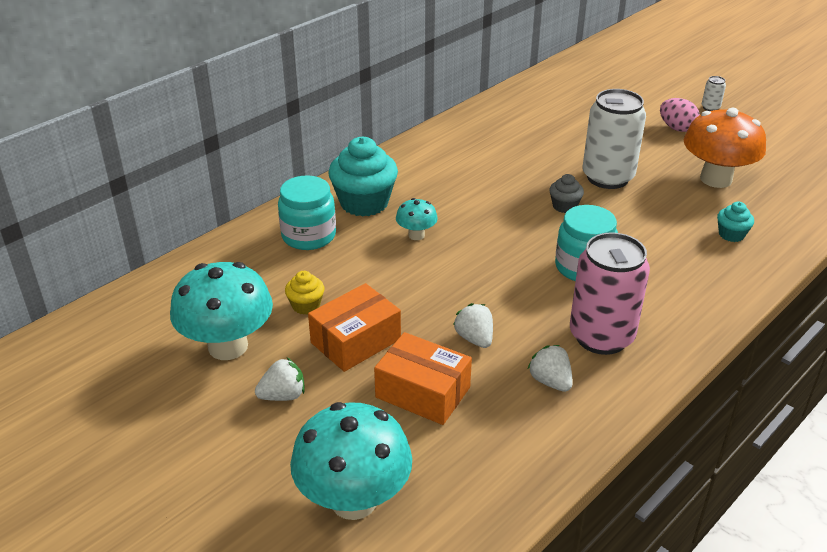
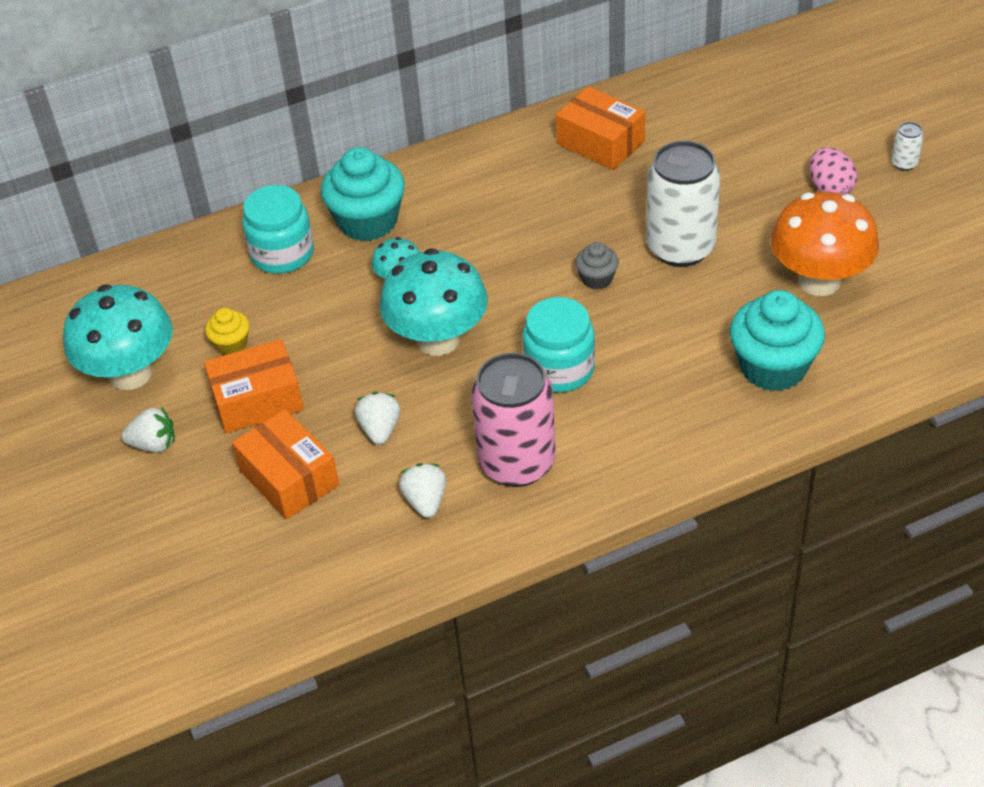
camera: 25 degrees right, 10 degrees up
(354, 500) = (159, 573): turquoise mushroom -> turquoise mushroom (438, 340)
(502, 128) = (600, 142): none -> orange box
(731, 234) = (773, 367): turquoise cupcake -> turquoise cupcake, size x2.01

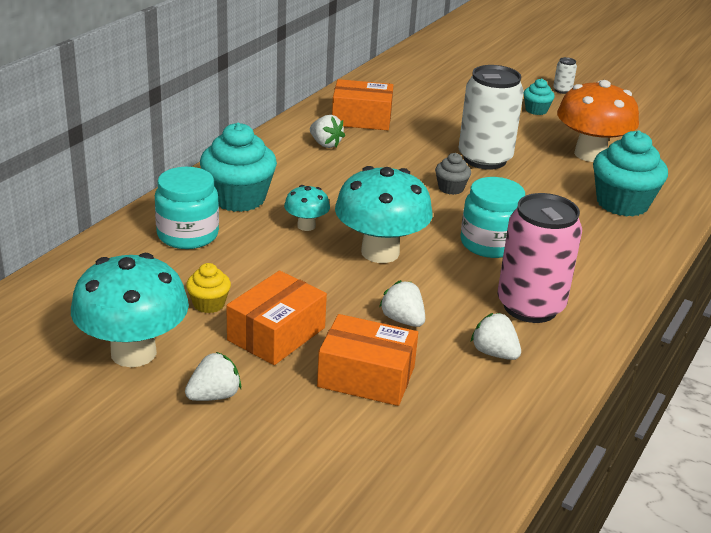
camera: 40 degrees left, 15 degrees down
(523, 171) = (325, 144): none -> white strawberry
(830, 188) = (536, 110): pink egg -> turquoise cupcake

